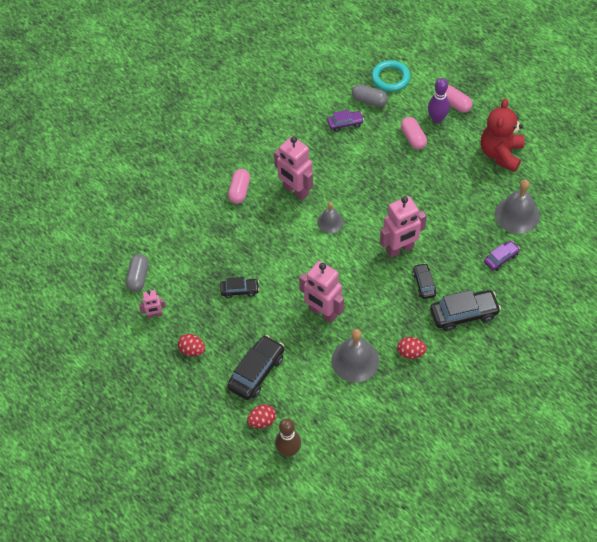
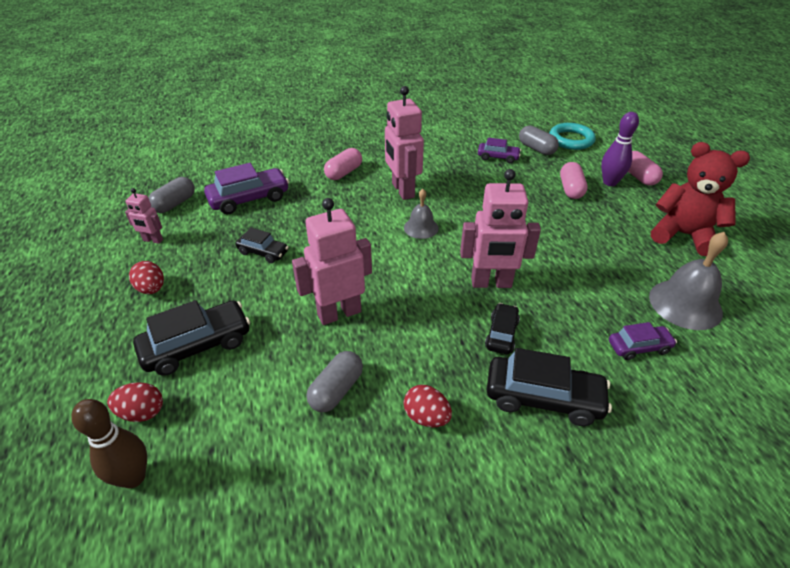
camera: 25 degrees right, 15 degrees down
(189, 248) = (249, 199): none -> purple car
(322, 313) = (339, 313): pink robot -> pink robot turned 90 degrees clockwise
(355, 360) = (336, 390): grey bell -> grey capsule
(500, 154) = (683, 235): red teddy bear -> red teddy bear turned 75 degrees clockwise

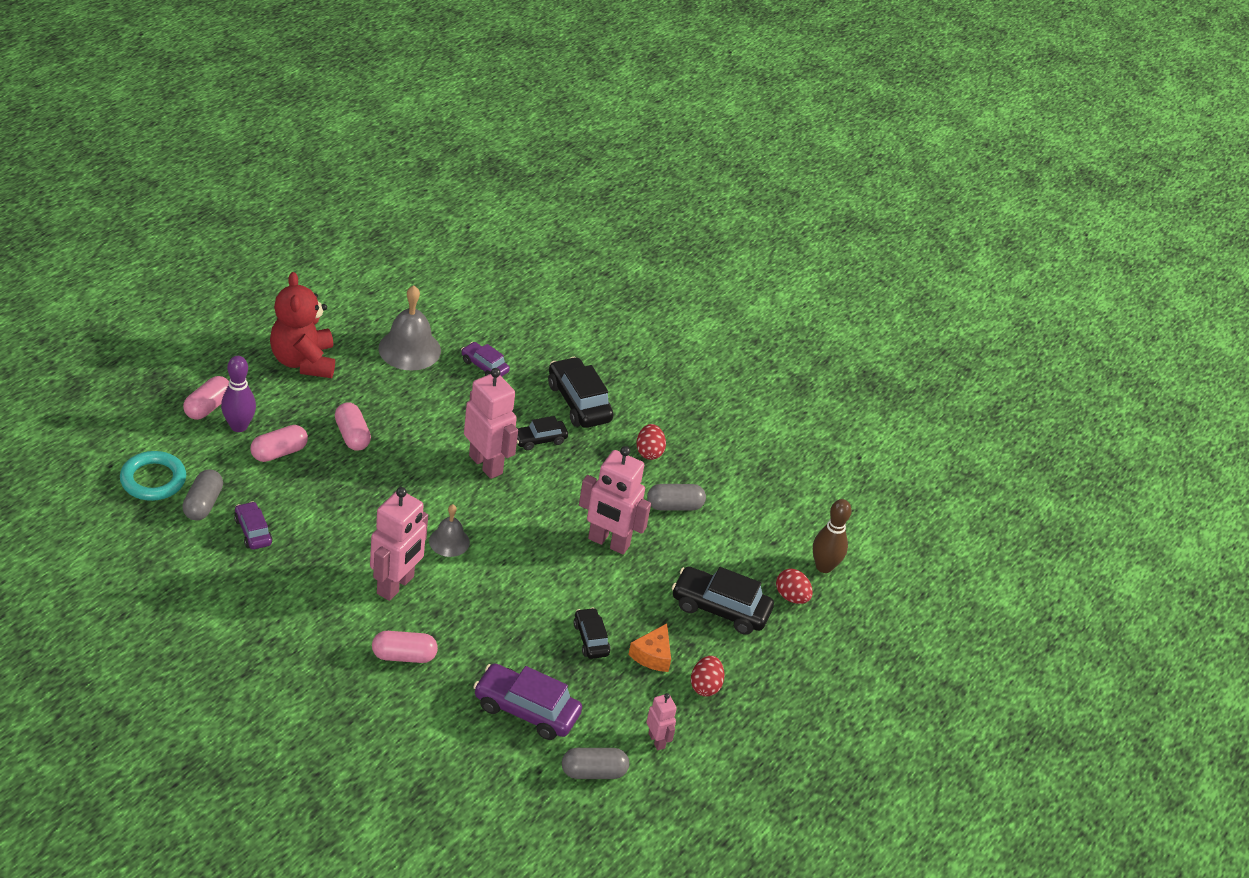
camera: 135 degrees left, 0 degrees up
(211, 276) = (652, 655): none -> orange cheese
(572, 226) = (352, 435): none -> pink capsule

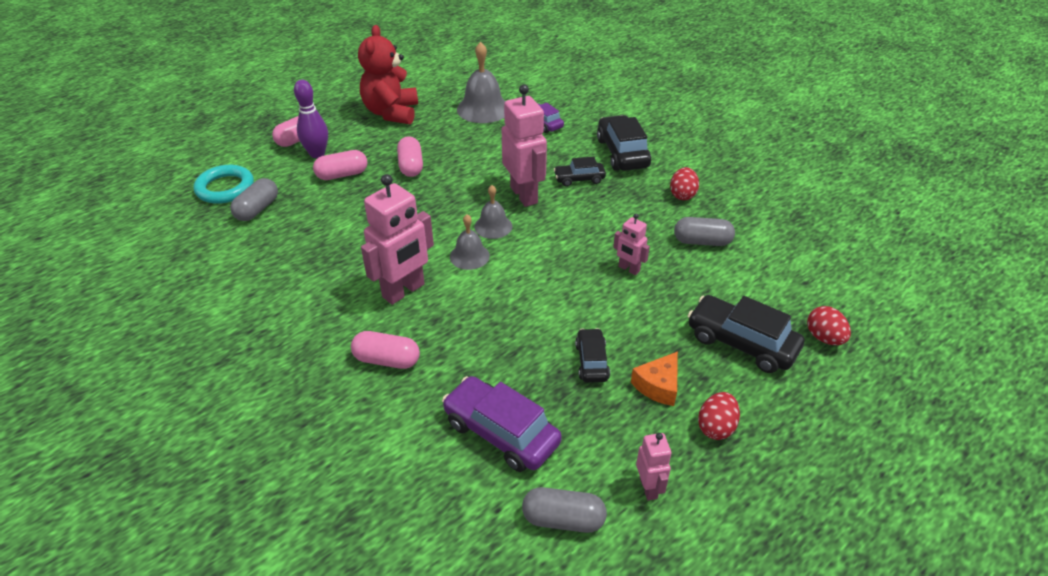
camera: 20 degrees right, 0 degrees up
(253, 531) = (290, 234): purple car -> none
(463, 505) = (493, 226): none -> grey bell
(608, 542) = (628, 269): pink robot -> pink robot, size x0.51
(824, 566) = (862, 310): brown bowling pin -> none

